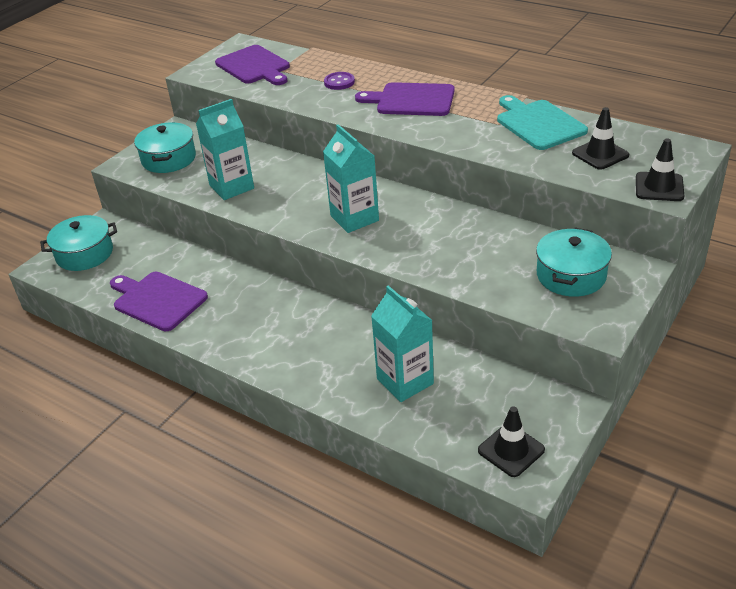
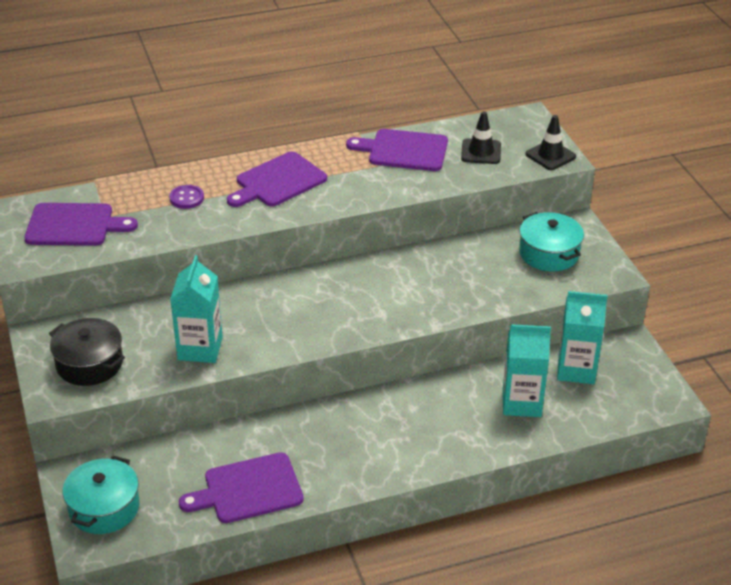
camera: 55 degrees left, 0 degrees up
(169, 159) = (89, 364): turquoise pot -> black pot
(354, 218) = (346, 308): turquoise carton -> turquoise carton (576, 370)
(511, 450) = (640, 393): black traffic cone -> none
(538, 123) = (404, 150): turquoise cutting board -> purple cutting board

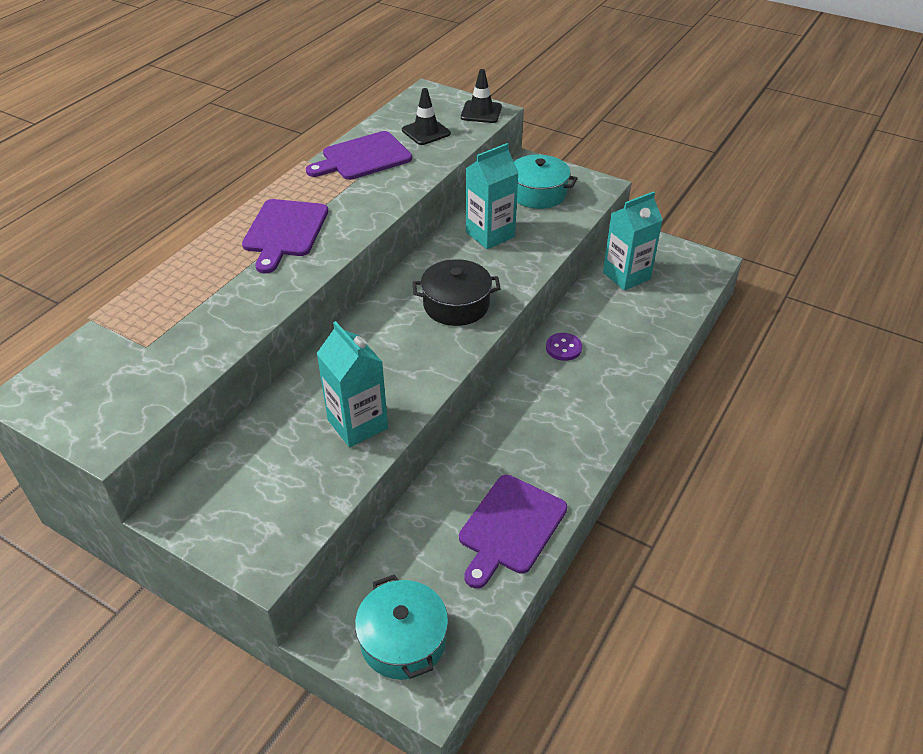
camera: 40 degrees left, 5 degrees up
(74, 225) = (120, 372): purple cutting board -> none
(89, 364) = (264, 506): black pot -> black pot (456, 305)
(186, 198) = (213, 287): purple button -> purple button (563, 348)
(521, 403) = (622, 321): turquoise carton -> turquoise carton (490, 234)

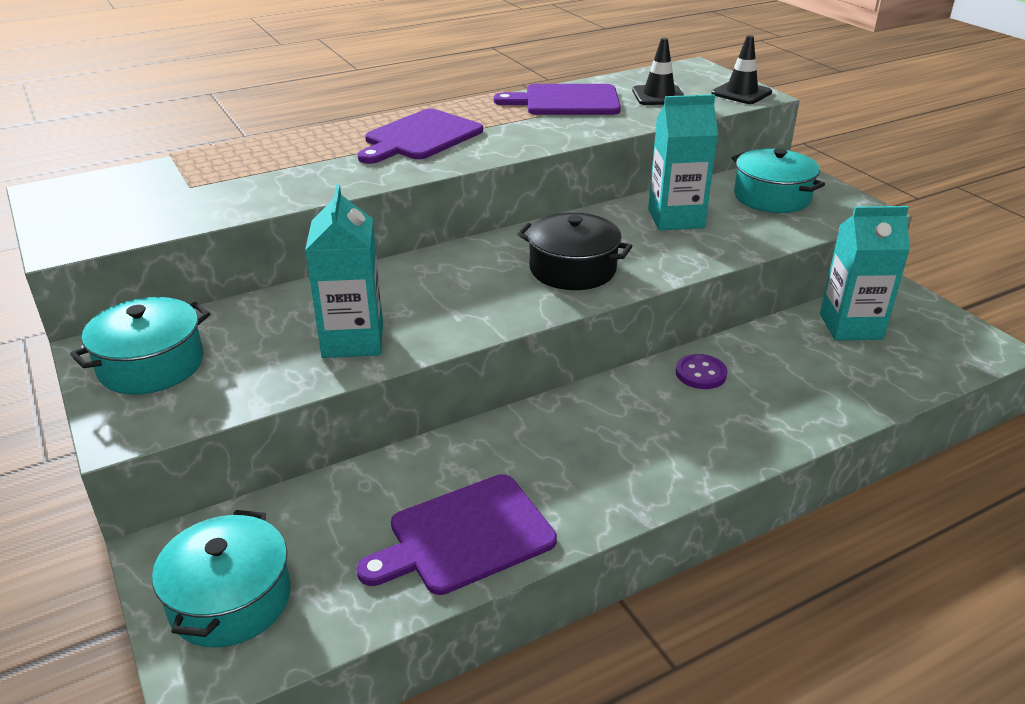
camera: 30 degrees right, 10 degrees down
(228, 506) = (151, 365): none -> turquoise pot

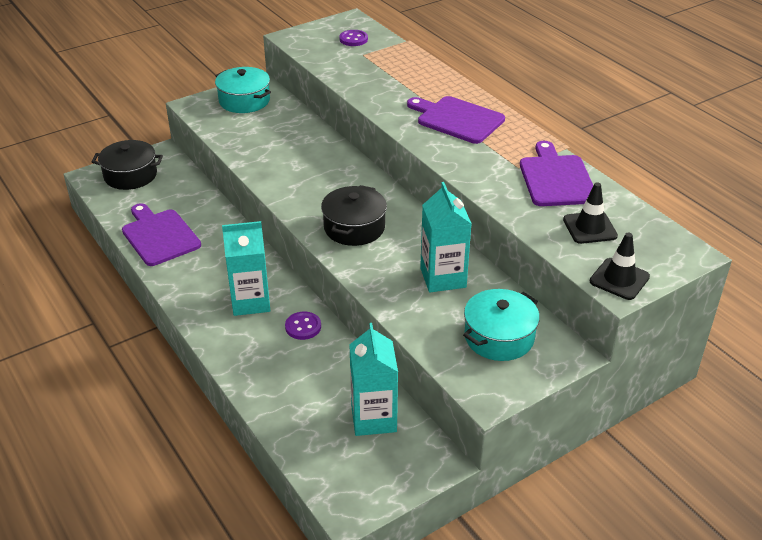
camera: 85 degrees right, 5 degrees up
(128, 191) = (353, 39): none -> purple button
(230, 599) = (130, 175): turquoise pot -> black pot
(353, 340) = (266, 153): turquoise carton -> turquoise carton (250, 302)

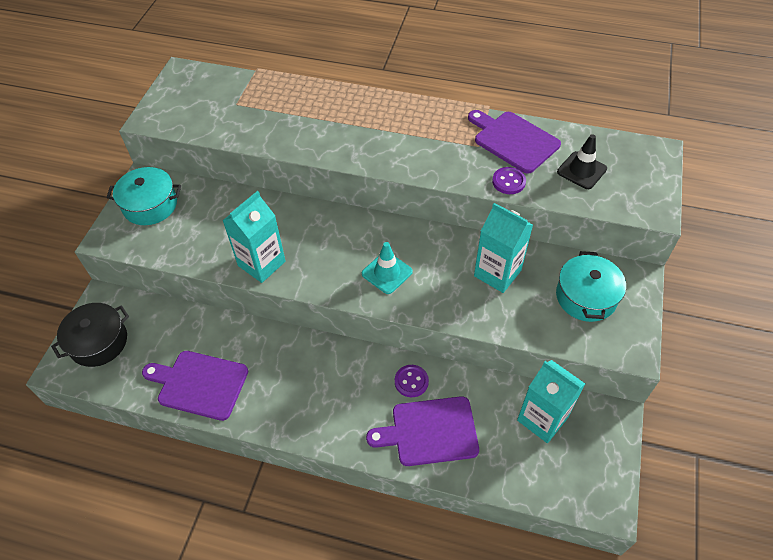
camera: 40 degrees left, 15 degrees up
(250, 302) = (347, 390): turquoise carton -> turquoise carton (261, 263)
(353, 39) = (209, 92): purple button -> purple button (508, 182)
(354, 227) = (387, 273): black pot -> turquoise traffic cone
(457, 119) = (385, 127): purple cutting board -> purple cutting board (430, 431)
(619, 279) = (645, 202): black traffic cone -> none

